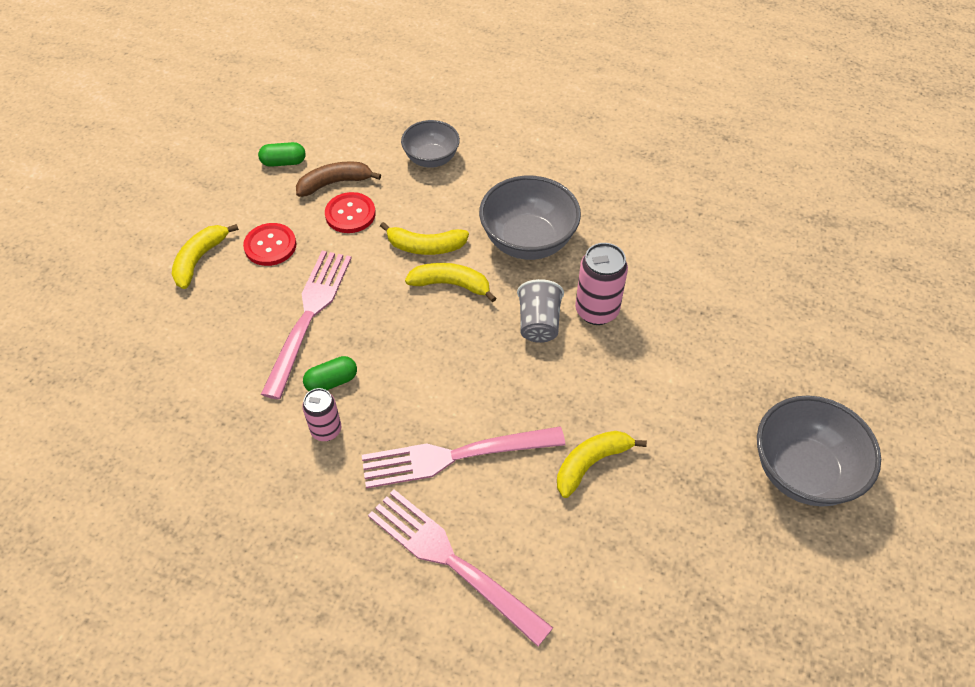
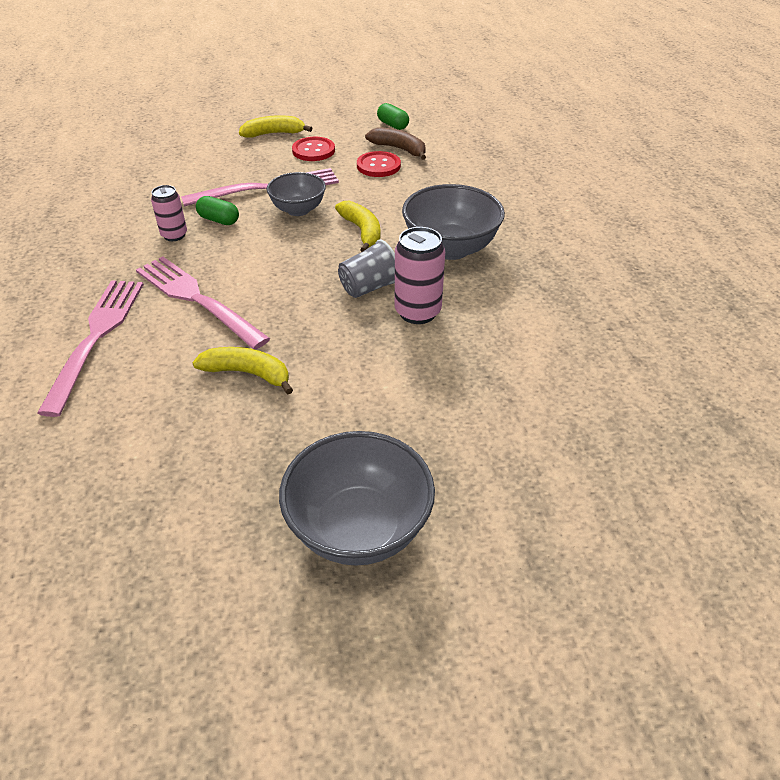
camera: 55 degrees right, 10 degrees down
(425, 246) = (386, 206): yellow banana -> none
(431, 159) = (476, 174): grey bowl -> grey bowl (298, 210)

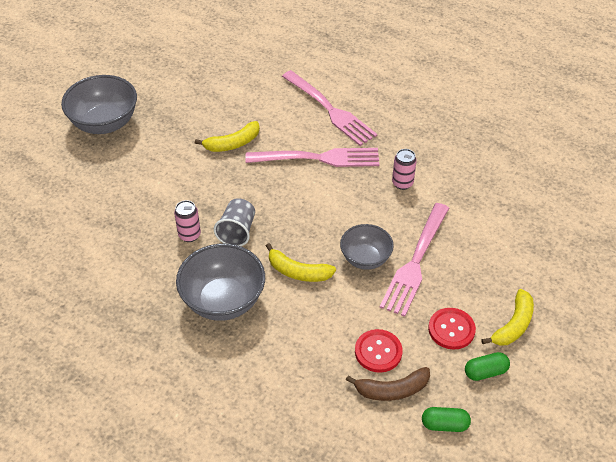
camera: 135 degrees right, 5 degrees up
(219, 220) = (398, 212): green capsule -> green capsule (485, 372)
(417, 312) = (189, 235): pink can -> pink can, size x0.65

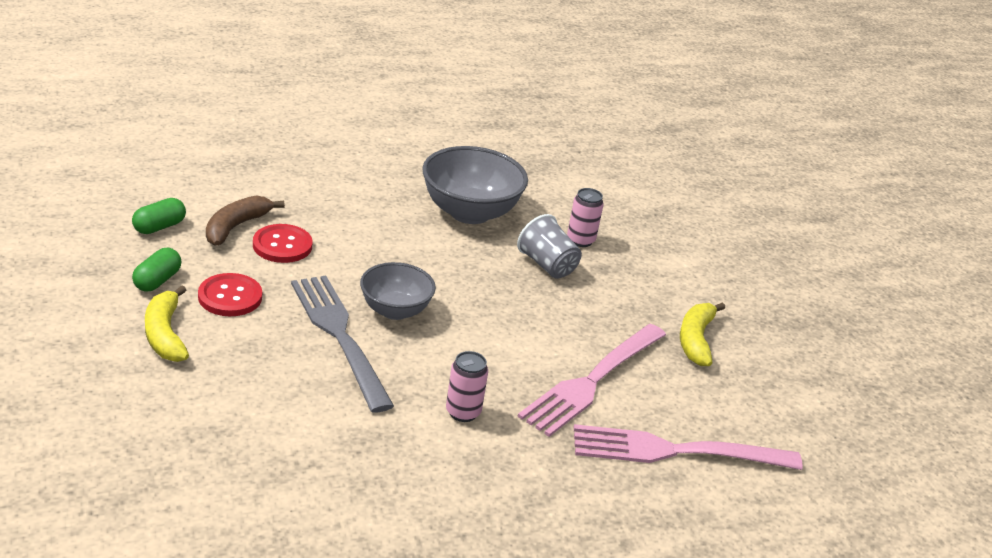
camera: 125 degrees right, 15 degrees down
(105, 123) = (831, 284): grey bowl -> none
(298, 272) = (442, 265): yellow banana -> none
(415, 262) = (339, 336): pink fork -> grey fork

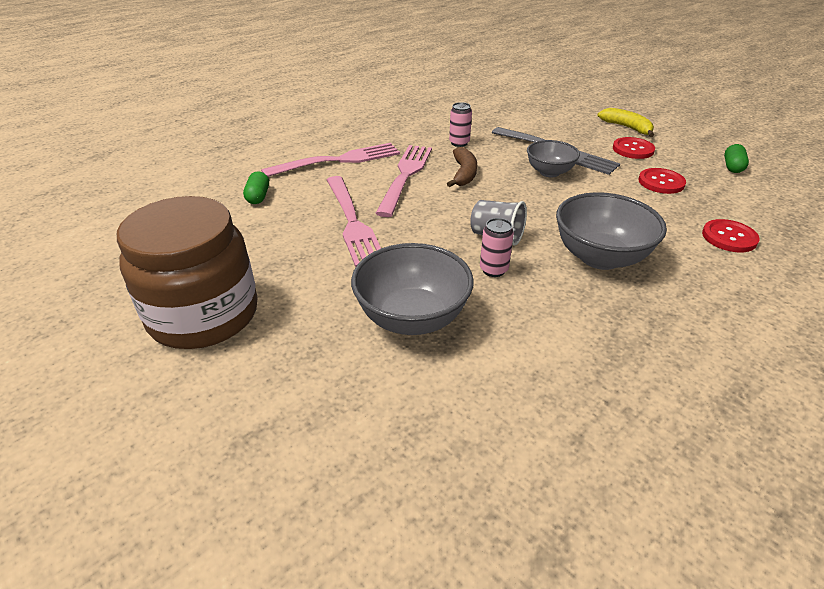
camera: 160 degrees right, 5 degrees up
(157, 281) = (675, 144): green capsule -> green capsule (258, 196)
(236, 227) = (702, 182): brown banana -> brown banana (463, 174)
(322, 180) = (729, 237): none -> red button
(680, 235) = (412, 318): none -> grey bowl
(696, 340) = (352, 222): yellow banana -> pink fork
(863, 302) = (204, 315): none -> brown jar

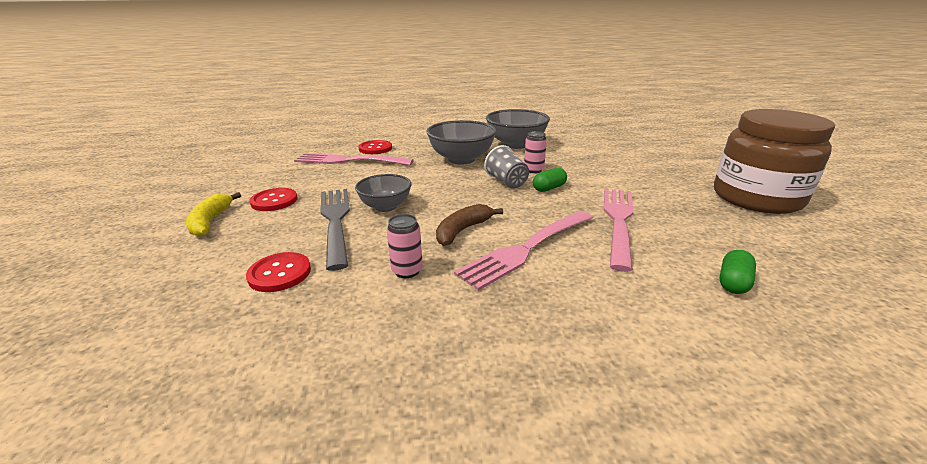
camera: 145 degrees left, 10 degrees down
(338, 161) = (601, 304): pink fork -> pink fork (349, 161)
(412, 318) = (605, 166): grey bowl -> grey bowl (516, 144)
(661, 182) = (329, 176): red button -> red button (280, 273)
(732, 167) = (259, 169): green capsule -> green capsule (549, 188)

